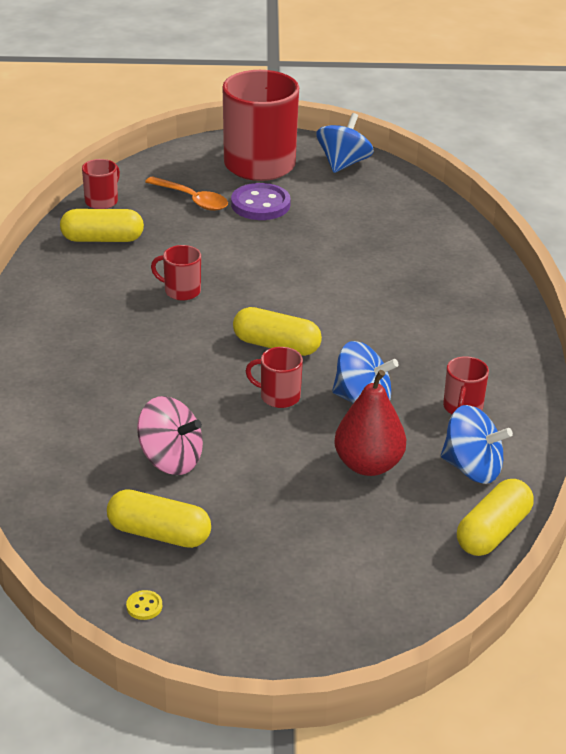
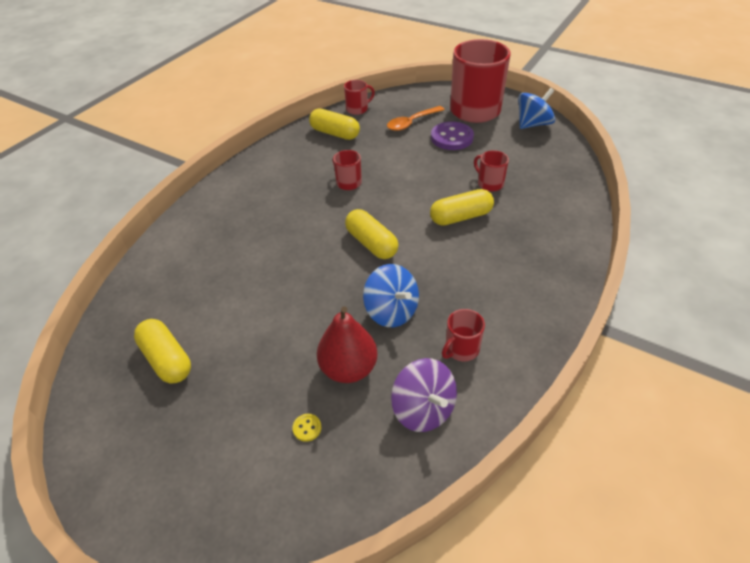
camera: 35 degrees right, 10 degrees up
(144, 606) = (103, 415): yellow button -> yellow button (307, 428)
(171, 460) = (227, 304): pink spinning top -> none
(192, 200) = (411, 123): orange spoon -> orange spoon turned 75 degrees clockwise
(279, 396) = (338, 284): red mug -> red mug (489, 183)
(472, 468) = (423, 409): blue spinning top -> purple spinning top
(493, 532) = (390, 481): yellow capsule -> yellow capsule (461, 217)

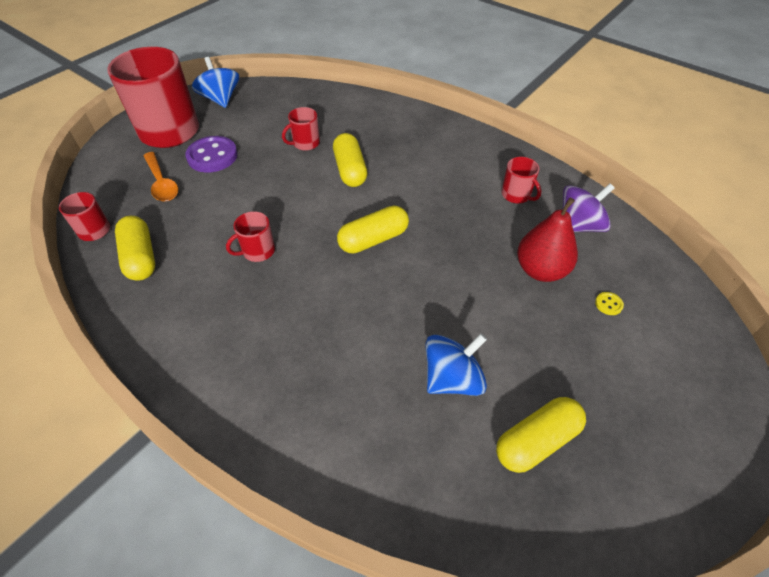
camera: 85 degrees left, 5 degrees up
(335, 133) = (140, 257): yellow capsule -> yellow capsule turned 60 degrees counterclockwise
(391, 311) = (471, 233): blue spinning top -> blue spinning top (452, 378)

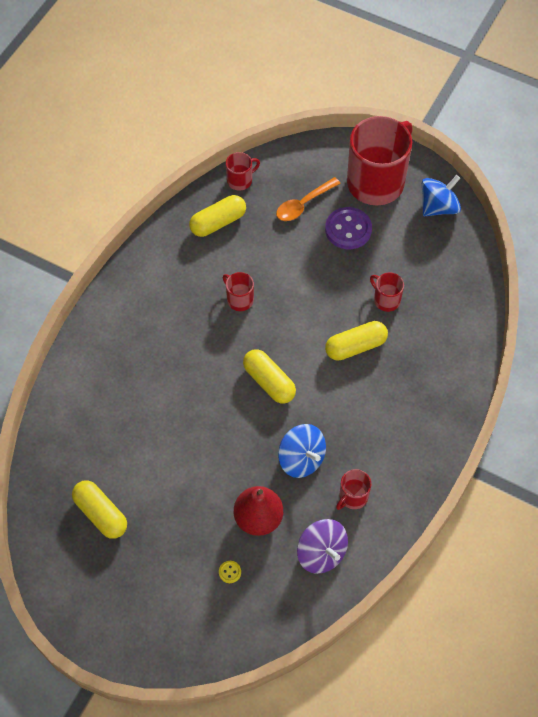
camera: 80 degrees right, 10 degrees up
(452, 378) = (142, 456): blue spinning top -> blue spinning top (301, 459)

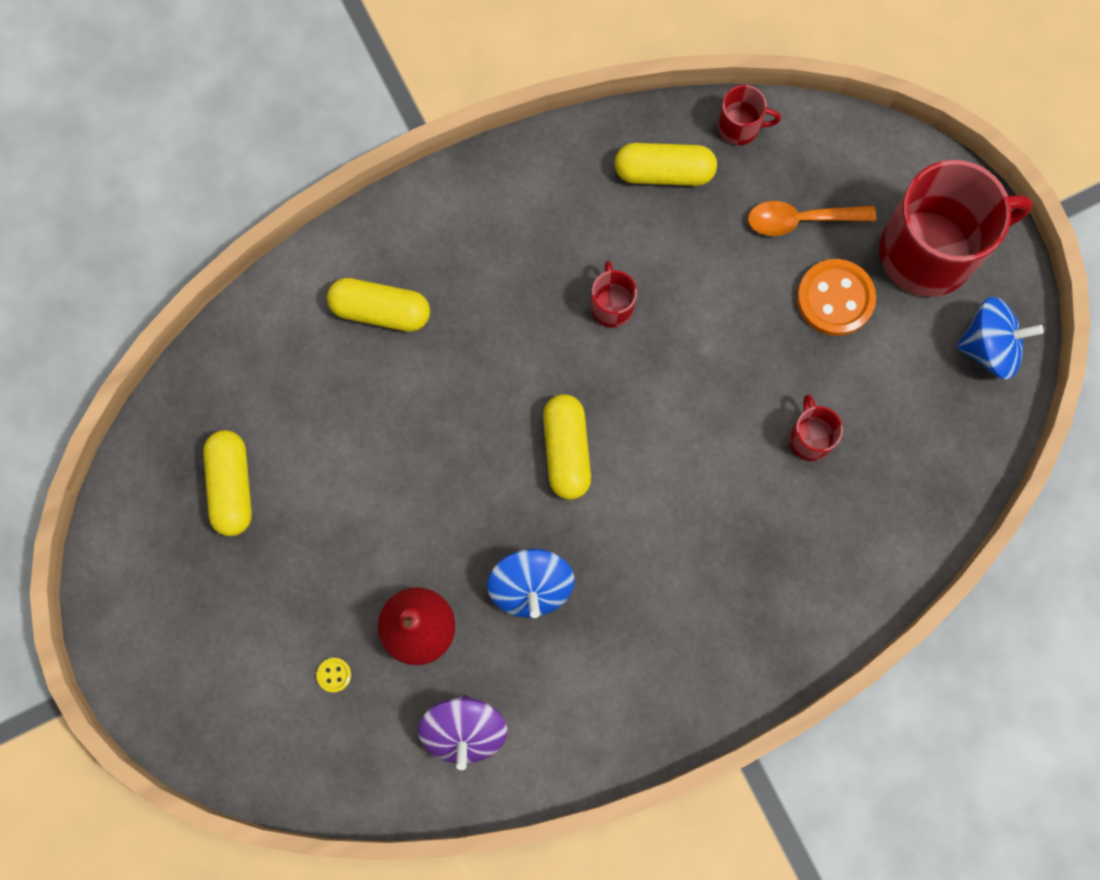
camera: 35 degrees right, 15 degrees up
(348, 229) = (835, 298): purple button -> orange button
(353, 497) = (559, 685): red mug -> none
(355, 346) = (717, 478): yellow capsule -> yellow capsule (380, 310)

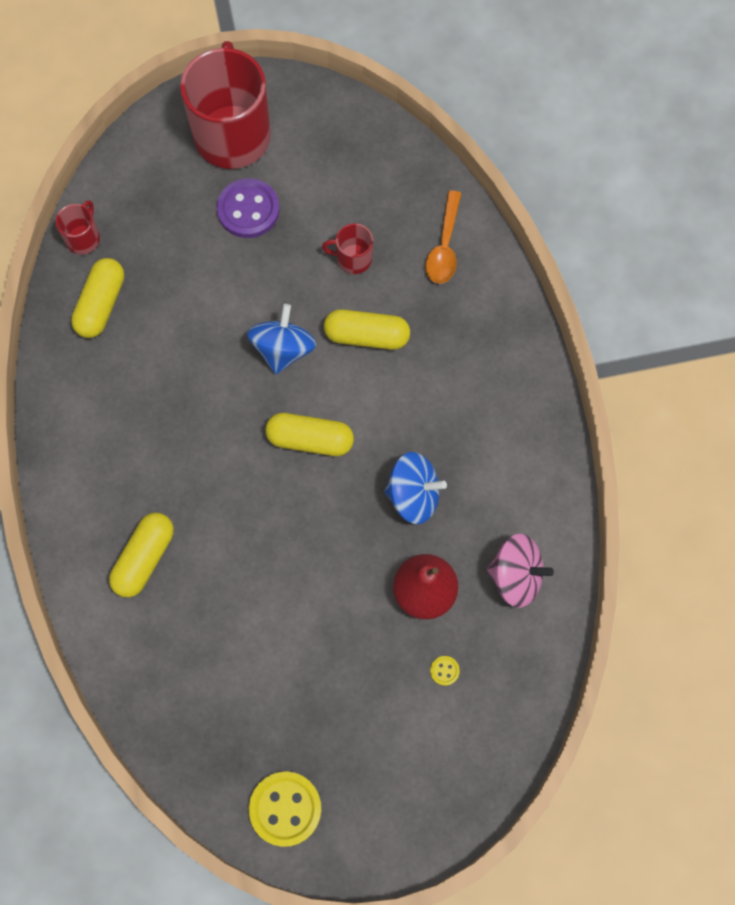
camera: 75 degrees left, 5 degrees down
(144, 539) = (285, 809): none -> yellow button
(232, 486) = (260, 721): yellow capsule -> yellow capsule (367, 336)
(464, 731) = (516, 576): purple spinning top -> pink spinning top
(612, 306) = (200, 374): red mug -> none
(800, 220) = (176, 216): orange spoon -> orange spoon (444, 246)
(835, 298) = (248, 210): orange button -> purple button
(989, 347) = (320, 116): blue spinning top -> blue spinning top (283, 349)

